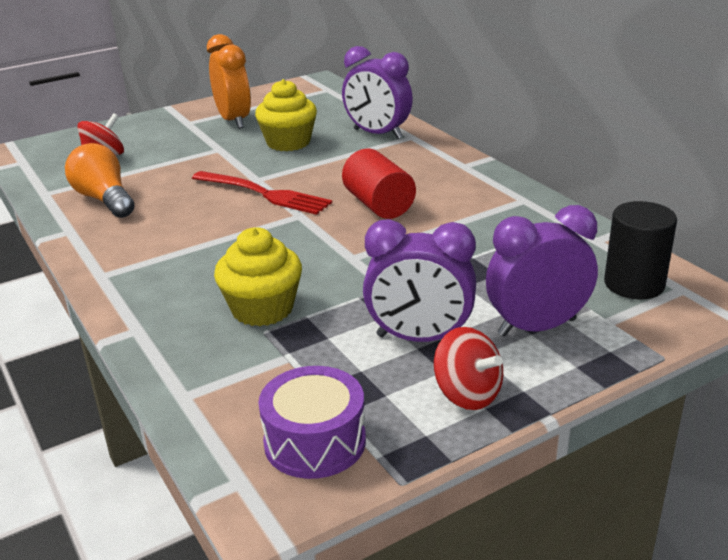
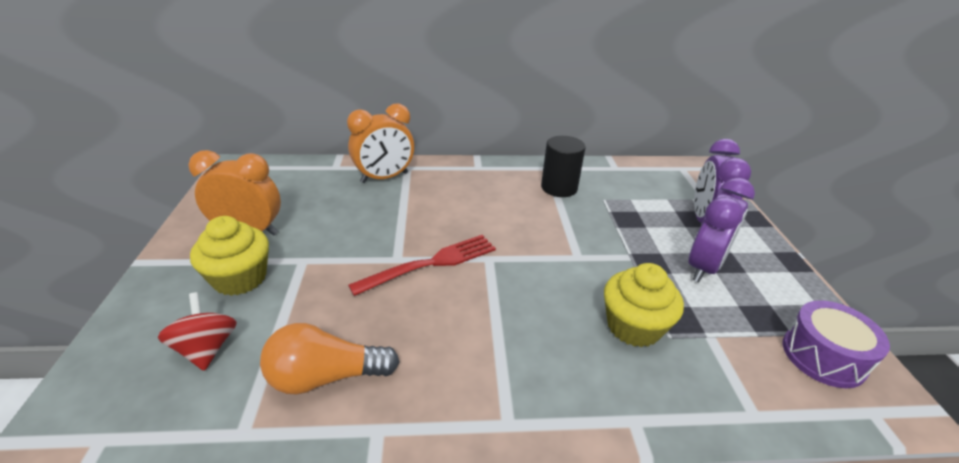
camera: 65 degrees left, 5 degrees up
(288, 142) = (343, 220): yellow cupcake -> yellow cupcake (240, 278)
(377, 134) = (384, 178): purple clock -> orange clock
(378, 205) = (506, 218): red cylinder -> none
(467, 394) = (773, 272): red spinning top -> none
(634, 284) = (671, 177): black cylinder -> black cylinder (559, 188)

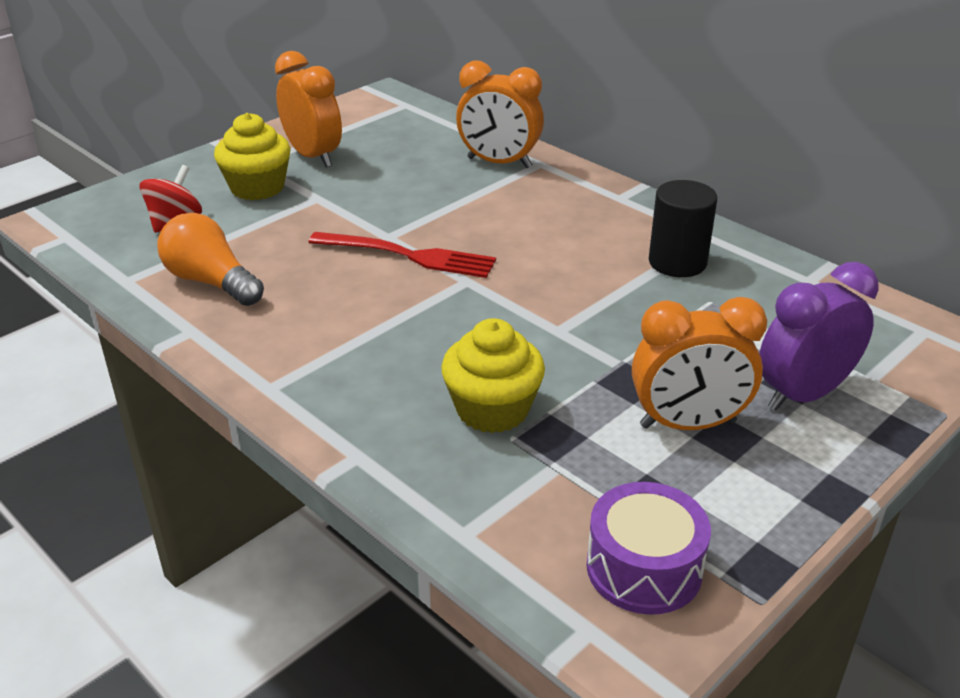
camera: 50 degrees right, 0 degrees up
(704, 267) = (688, 424): purple clock -> orange clock

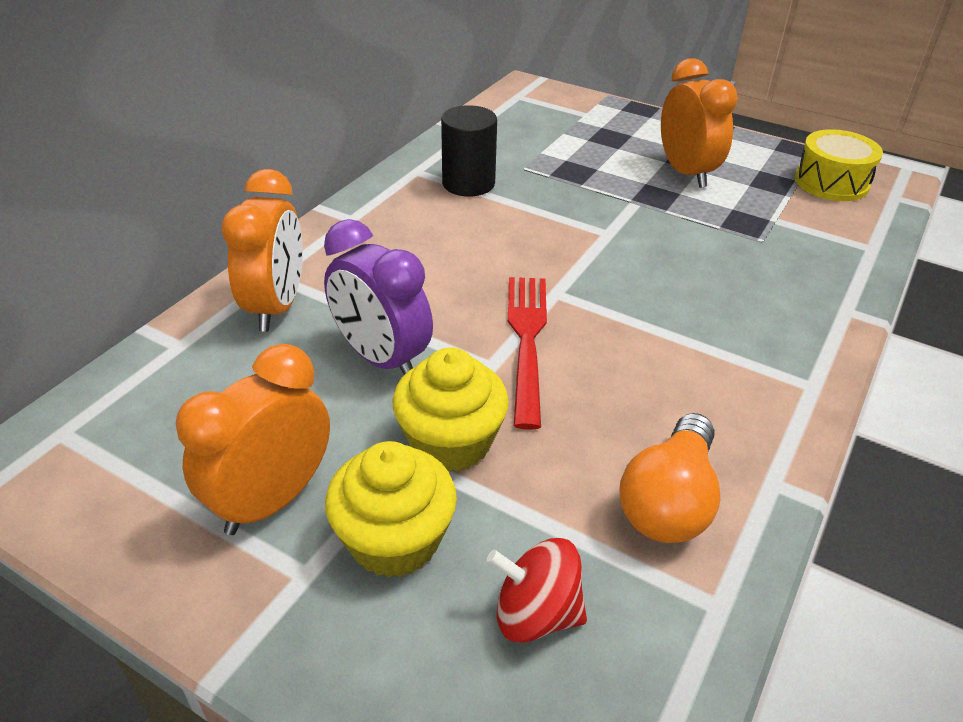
camera: 105 degrees left, 5 degrees up
(492, 409) = (736, 252): yellow cupcake -> yellow cupcake (451, 442)
(644, 568) = (831, 182): purple drum -> yellow drum
(803, 395) = (621, 135): purple clock -> purple clock (381, 358)

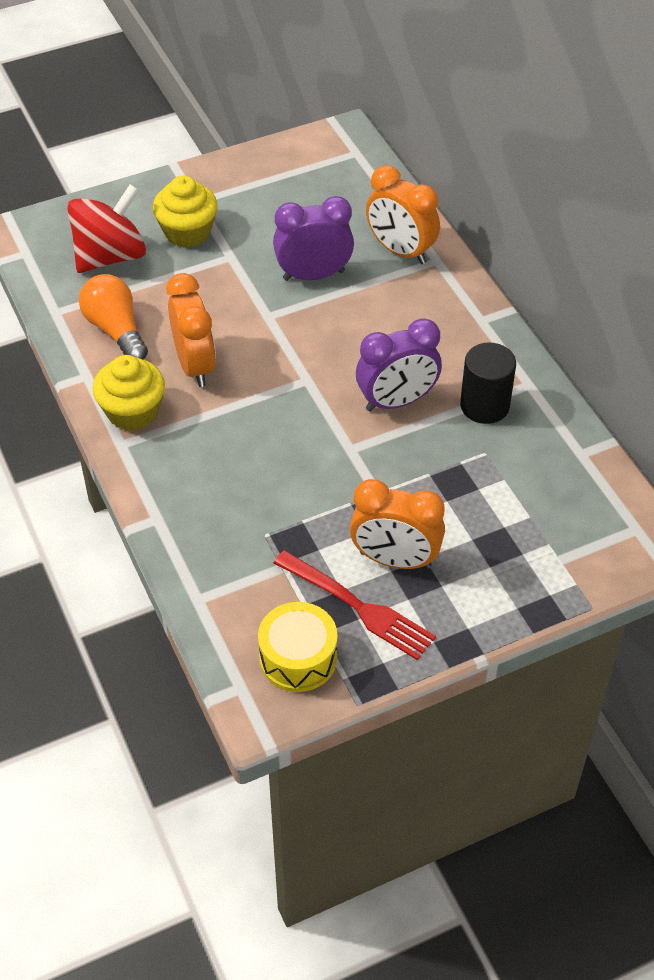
camera: 125 degrees right, 10 degrees up
(272, 500) = (247, 204): orange clock -> orange clock (195, 365)
(451, 442) = (226, 274): yellow cupcake -> yellow cupcake (132, 412)
(518, 228) = (397, 401): none -> purple clock
(527, 340) = (274, 341): red fork -> red fork (358, 607)
(536, 613) = (110, 256): red spinning top -> red spinning top, size x1.67

